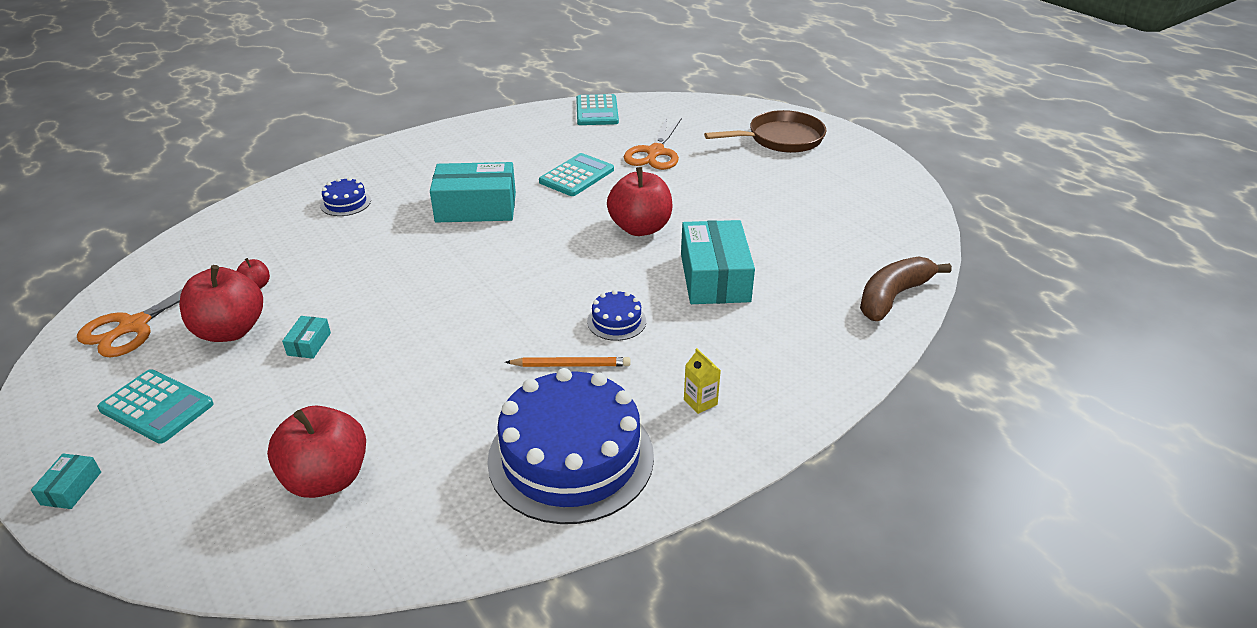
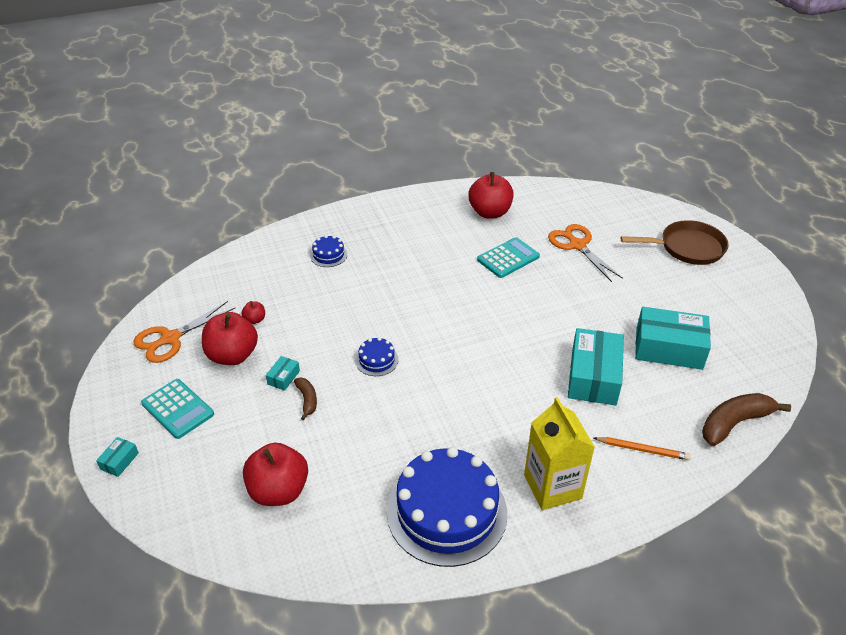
camera: 15 degrees right, 5 degrees up
(348, 364) = (307, 400): none -> brown banana
(476, 207) = (424, 276): turquoise box -> turquoise box (668, 348)
(571, 365) = (464, 434): orange pencil -> orange pencil (642, 450)
(597, 111) = (539, 194): turquoise calculator -> none
(616, 321) = (507, 402): blue cake -> blue cake (376, 360)
(640, 228) = (546, 318): red apple -> red apple (490, 212)
(655, 152) = (577, 245): orange scissors -> orange scissors turned 120 degrees clockwise
(700, 402) = (552, 487): yellow carton -> yellow carton, size x2.38

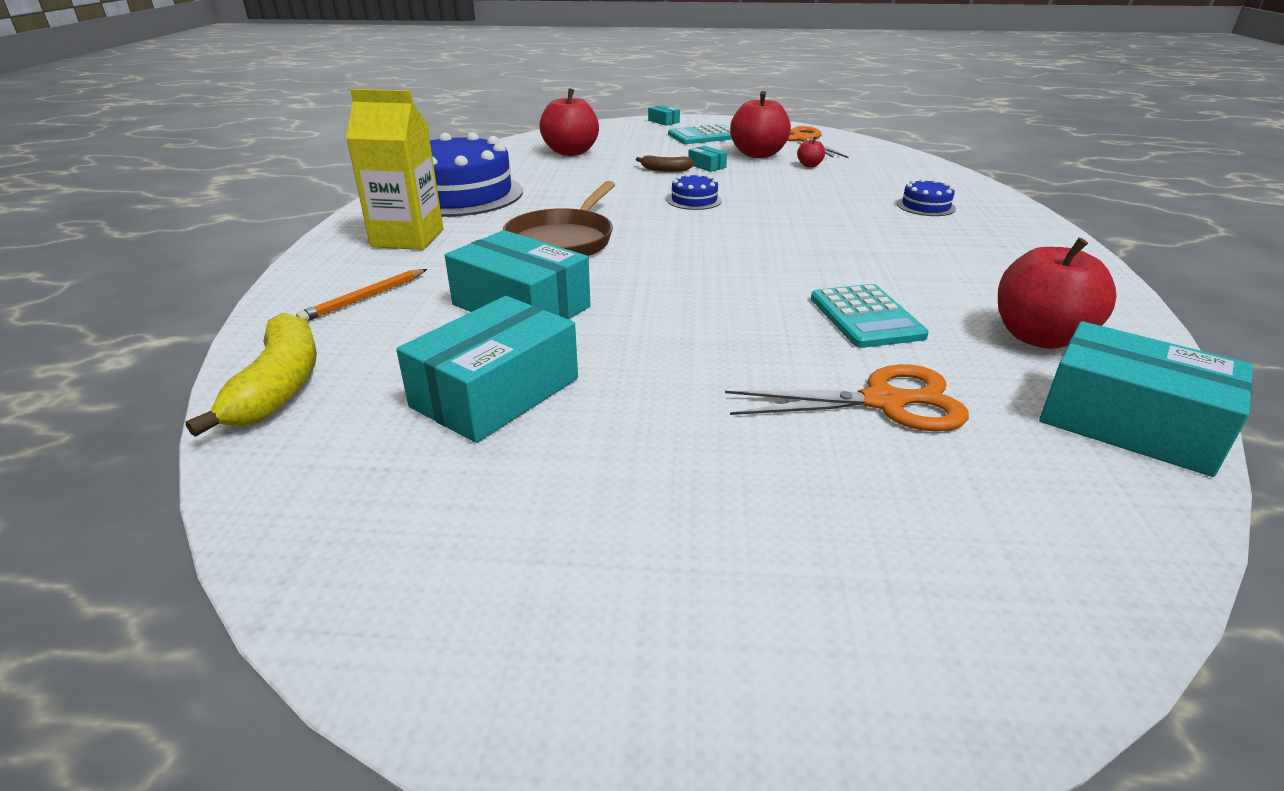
camera: 115 degrees right, 10 degrees down
(543, 195) = (1129, 423): none -> turquoise box
(687, 248) = (803, 591): brown pan -> brown pan (563, 241)
(734, 423) = (279, 387): brown banana -> yellow banana

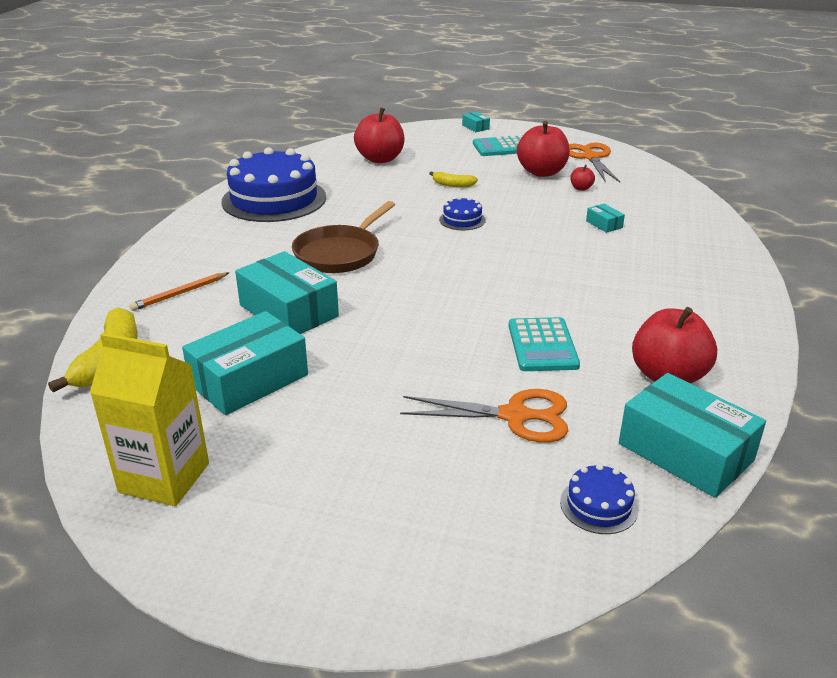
camera: 10 degrees right, 0 degrees up
(407, 238) = (223, 241): yellow carton -> yellow carton (164, 478)
(665, 170) = (452, 185): brown banana -> yellow banana
(707, 166) = (490, 183): turquoise box -> turquoise box (604, 224)
(926, 206) = (658, 241): blue cake -> blue cake (598, 505)

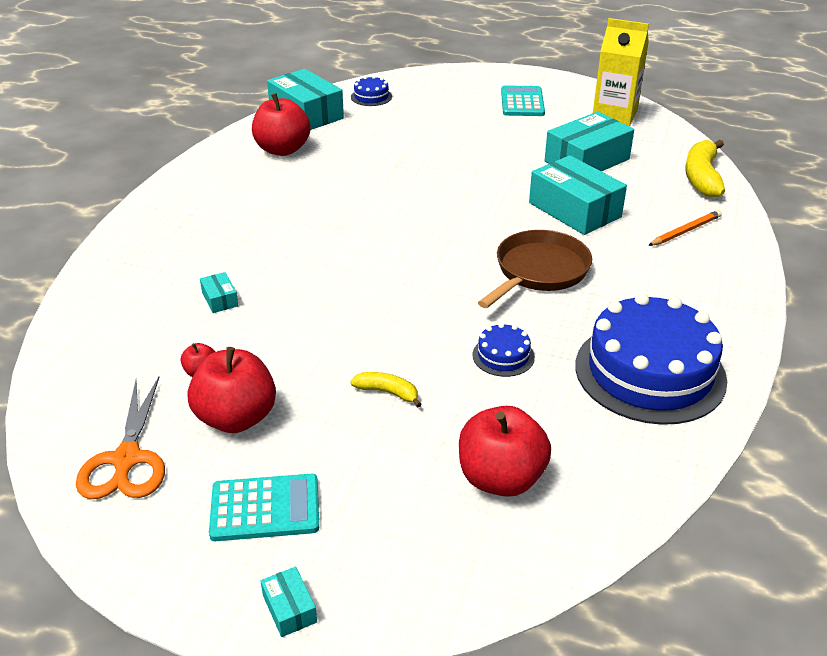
camera: 175 degrees left, 5 degrees up
(462, 220) = (391, 316): blue cake -> blue cake (503, 356)
(515, 416) = (401, 133): orange scissors -> none
(542, 345) = (362, 173): turquoise calculator -> turquoise calculator (522, 102)

